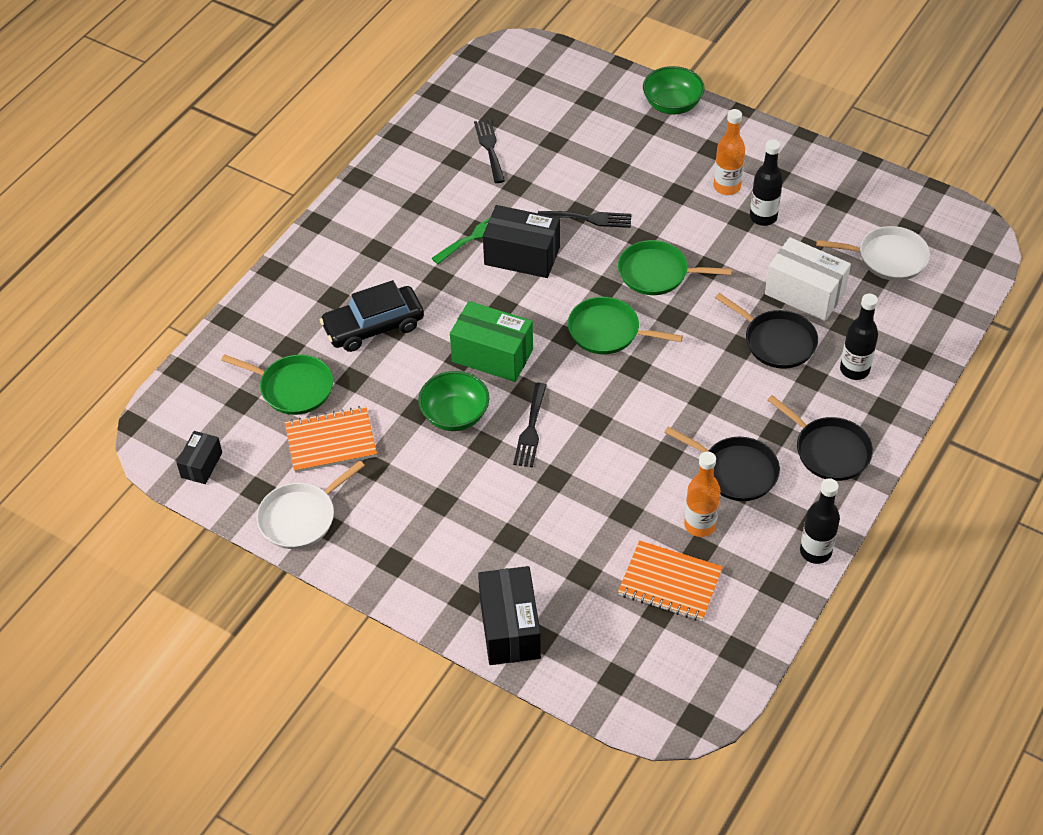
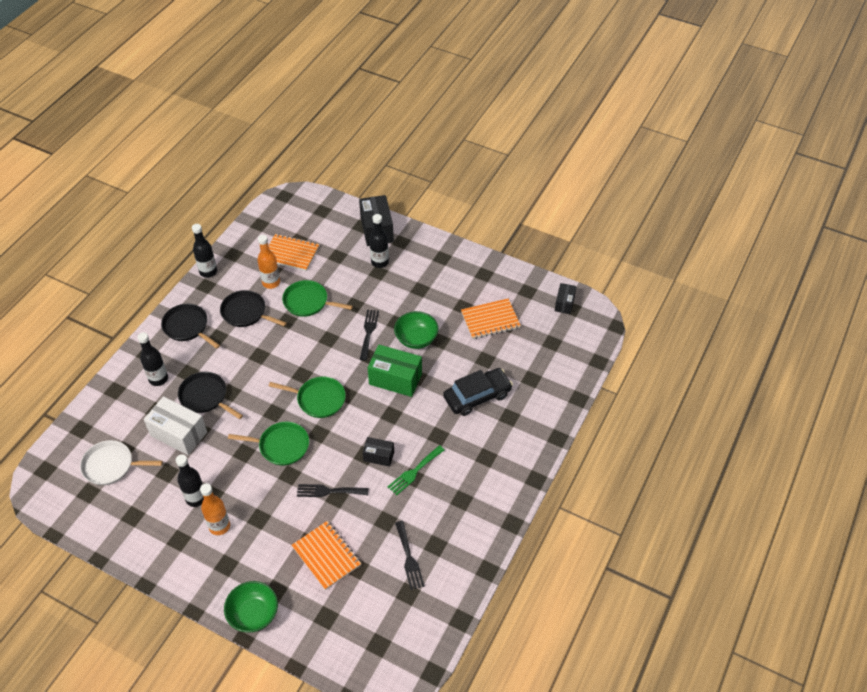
camera: 175 degrees right, 0 degrees up
(293, 388) = (521, 352): green pan -> green pan (308, 302)
(301, 517) = (498, 277): white pan -> none
(507, 557) = (380, 262): none -> black bottle
(522, 256) = (378, 456): black box -> black box, size x0.57
(590, 153) = (326, 556): none -> orange notebook

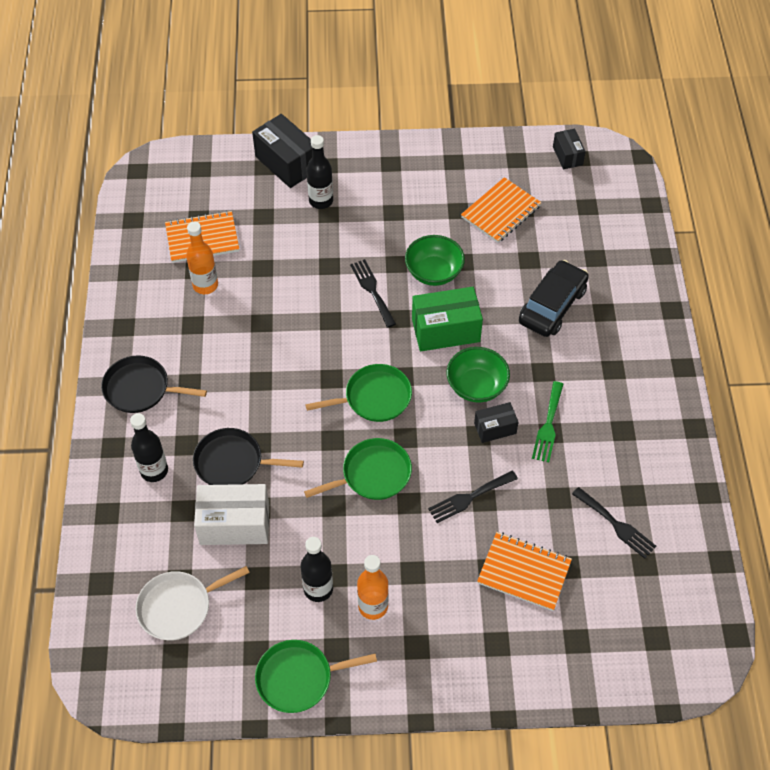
camera: 30 degrees left, 5 degrees up
(208, 272) = (113, 308): black bottle -> none
(246, 312) = (203, 336): black pan -> none
(253, 614) = (493, 684): green bowl -> green bowl (476, 386)
(308, 302) = (271, 288): green pan -> green pan (298, 678)

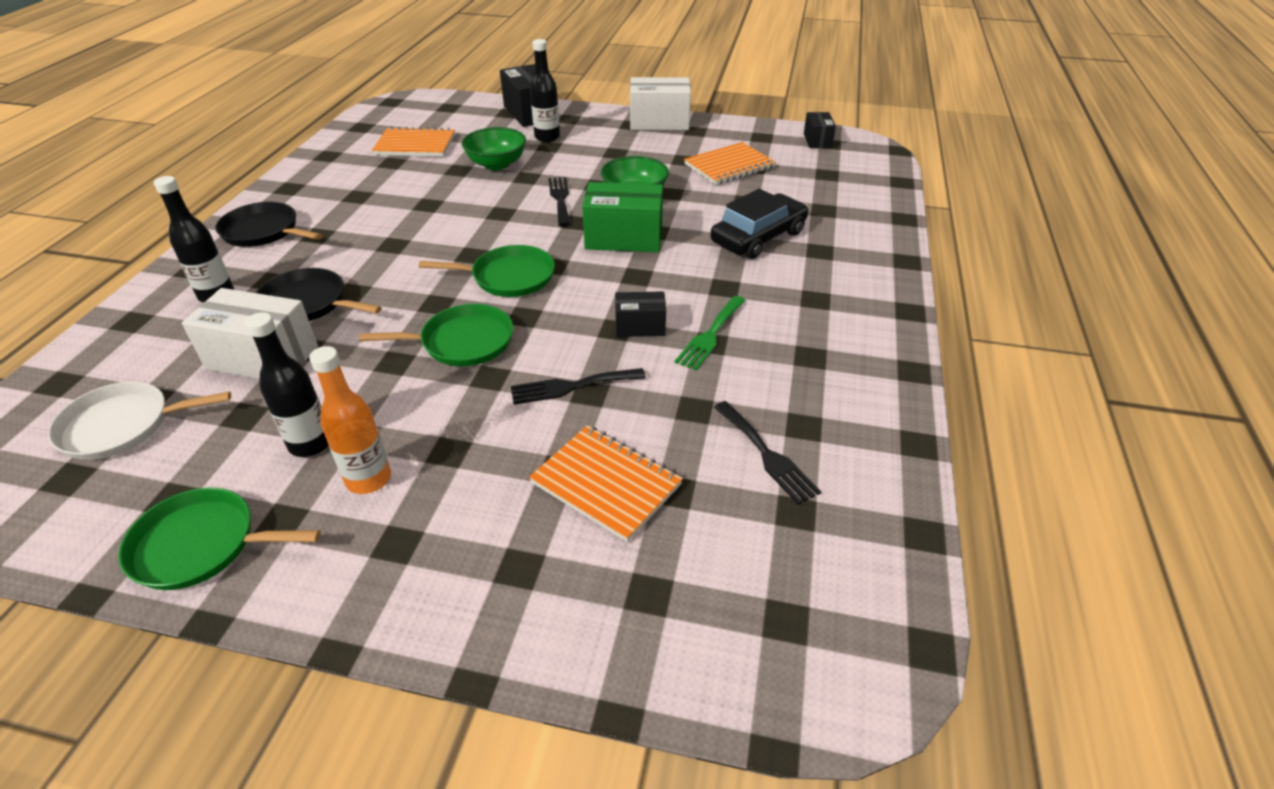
camera: 15 degrees right, 15 degrees down
(205, 285) = (392, 173): orange bottle -> none
(415, 154) = (659, 122): none -> white box
(476, 386) = (636, 286): green bowl -> green bowl (497, 164)

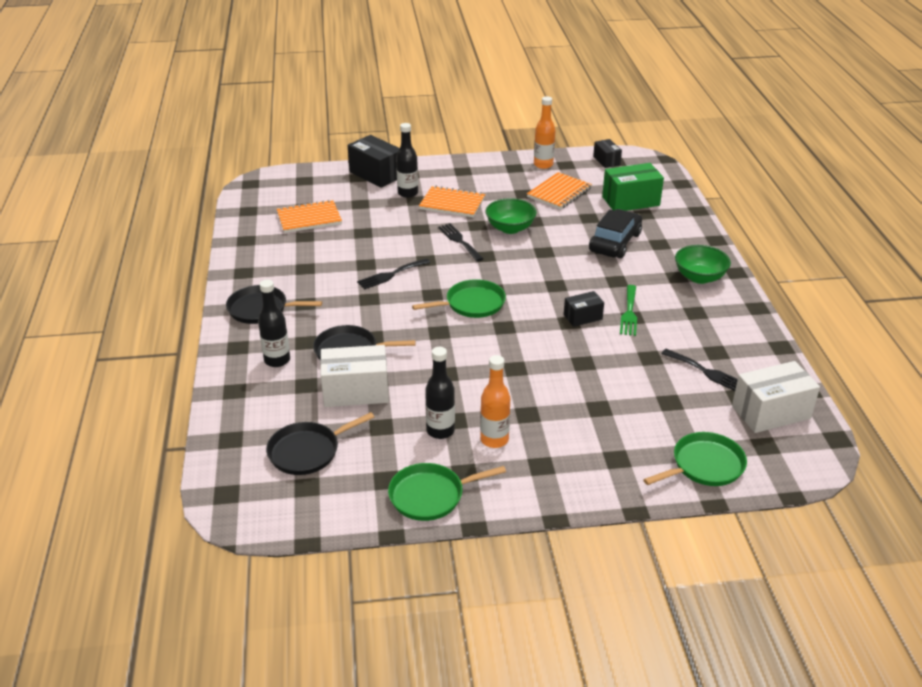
camera: 20 degrees left, 5 degrees down
(123, 426) = (307, 451): white pan -> black pan
(462, 342) = (479, 352): green pan -> green pan (704, 465)
(497, 164) = (388, 222): green bowl -> green bowl (699, 277)
(571, 386) = (569, 362): black fork -> black fork (391, 275)
(606, 483) = (630, 408): orange notebook -> orange notebook (452, 203)
(624, 238) = (527, 261): green box -> green box (630, 201)
(659, 122) = (482, 165): white box -> white box (771, 412)
(733, 133) = (543, 165): none -> orange bottle

